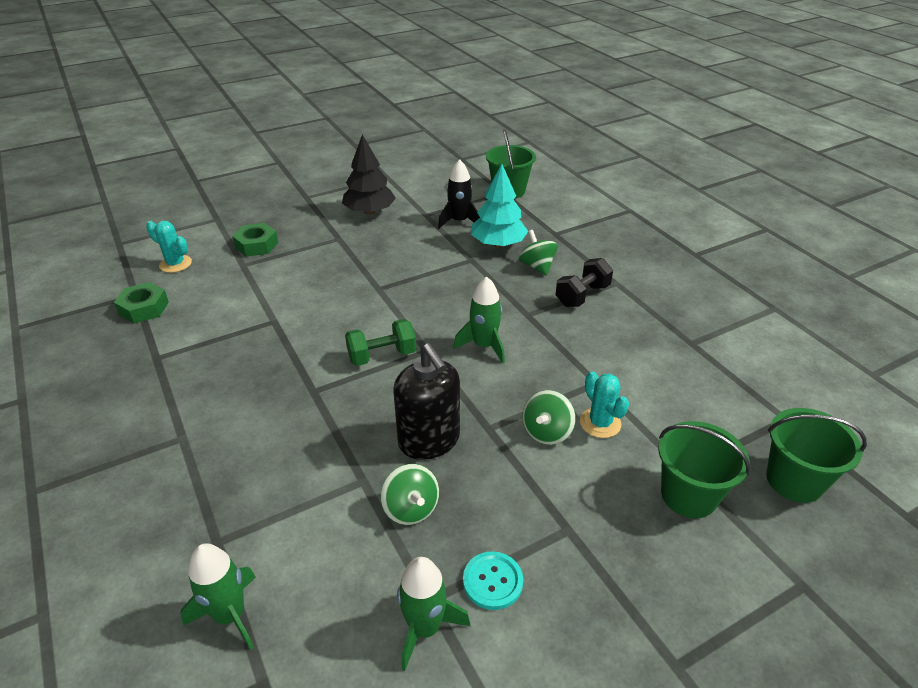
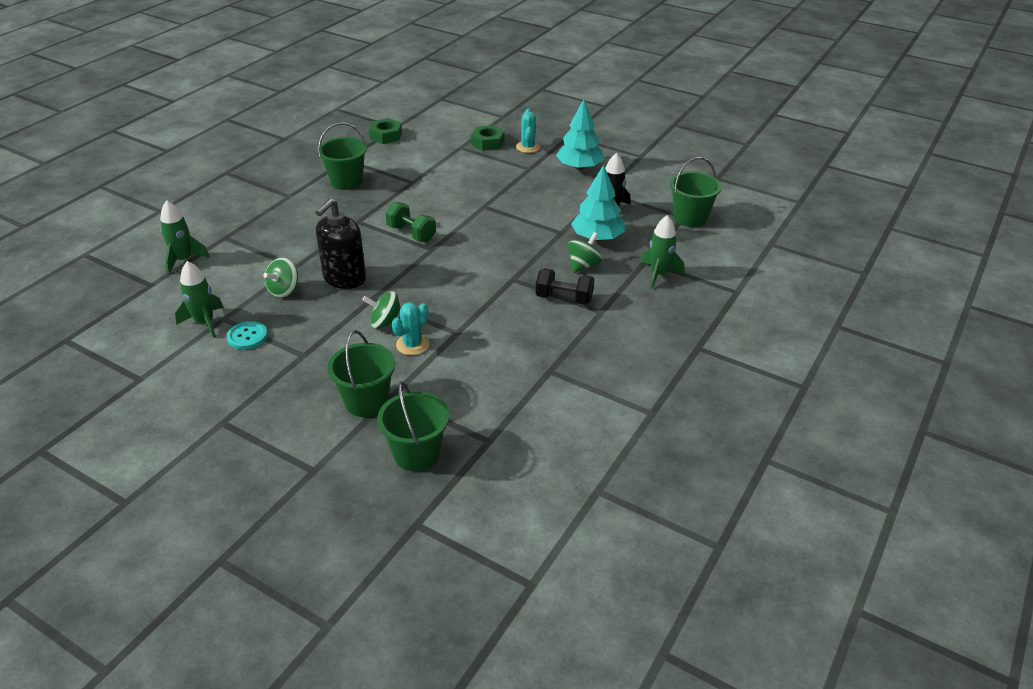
camera: 60 degrees right, 0 degrees up
(175, 264) = (438, 125): turquoise cactus -> turquoise cactus (528, 147)
(210, 373) = (346, 181): none -> green bucket
(369, 211) = (579, 167): black tree -> turquoise tree
(484, 346) = (457, 270): green rocket -> green rocket (659, 274)

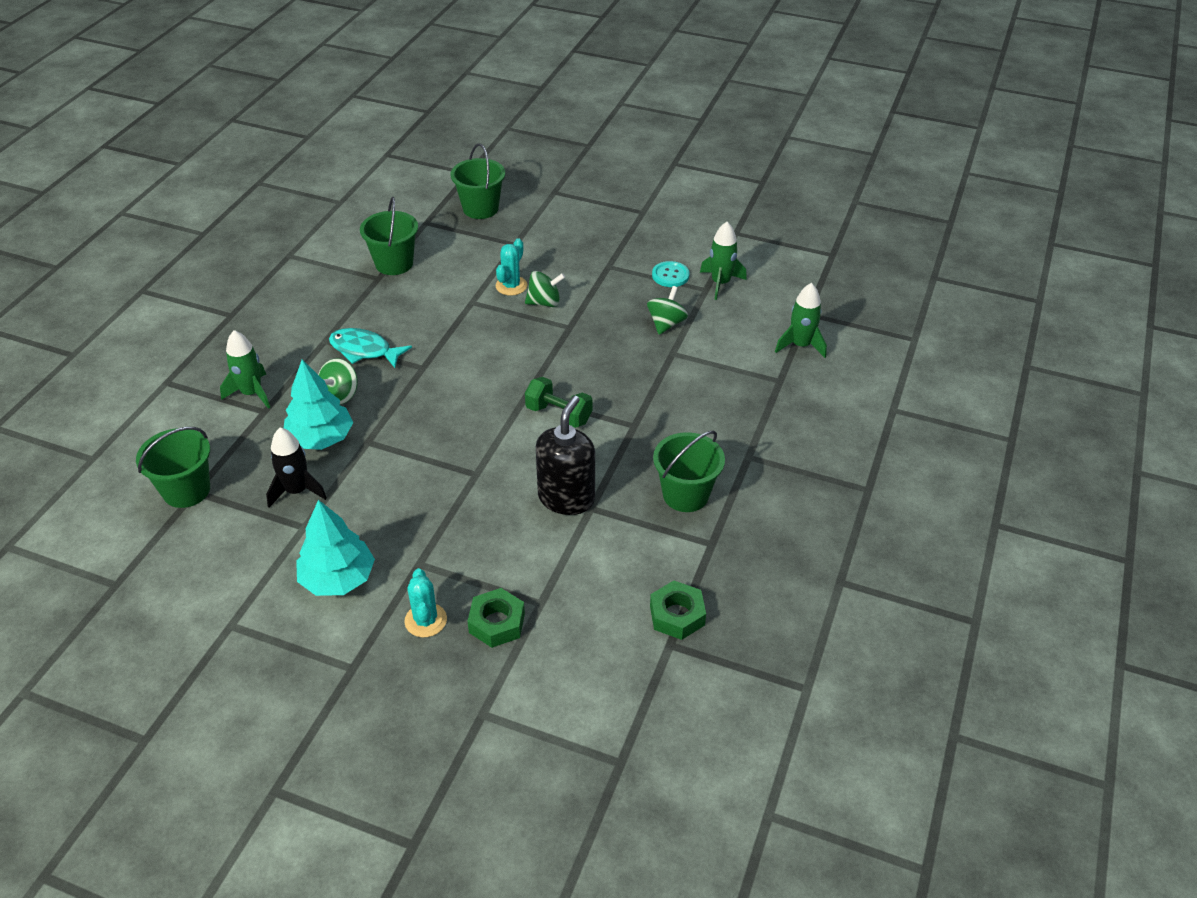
camera: 170 degrees right, 5 degrees up
(344, 278) = (610, 345): black soap dispenser -> black soap dispenser (566, 498)
(366, 401) = (534, 237): green bucket -> green bucket (394, 263)
(564, 298) = (364, 350): black dumbbell -> turquoise fish

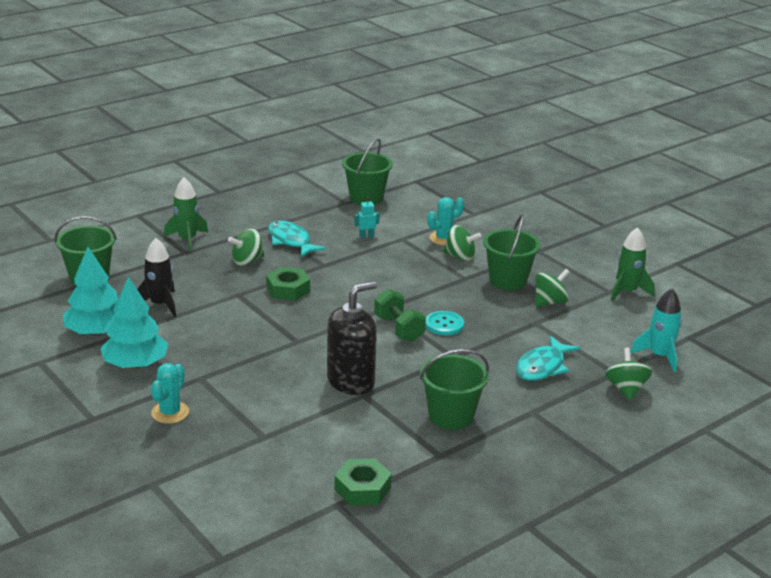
camera: 30 degrees right, 15 degrees down
(320, 439) = (207, 281): turquoise tree -> turquoise tree (96, 332)
(435, 313) = (366, 236): none -> turquoise robot
(480, 208) = (468, 185): green bucket -> green bucket (508, 280)
(497, 623) = (219, 435): green nut -> green nut (288, 289)
(670, 275) = (586, 273): turquoise button -> turquoise button (444, 324)
(717, 401) = (542, 367): none -> turquoise fish
(800, 345) = (659, 356): green rocket -> turquoise rocket
(802, 395) = (626, 389): none -> green spinning top

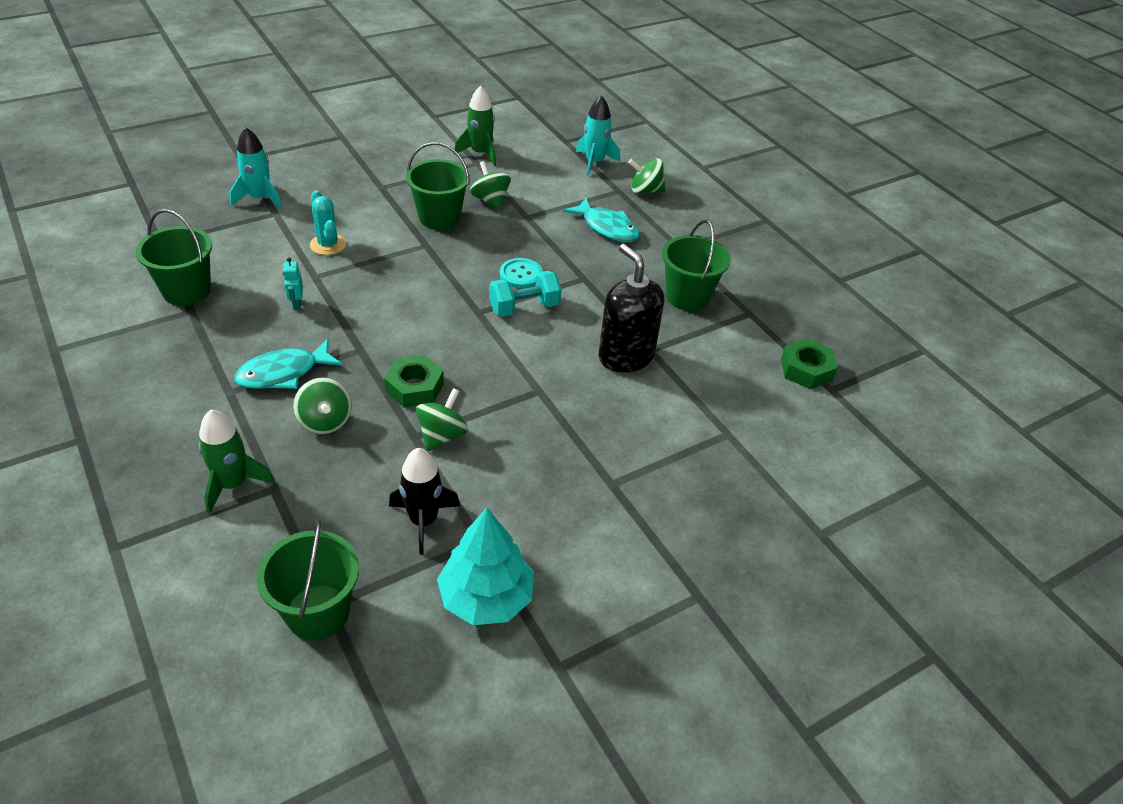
camera: 85 degrees left, 15 degrees up
(135, 364) = (576, 550): turquoise tree -> none
(170, 412) = (685, 515): turquoise cactus -> none
(399, 329) = (524, 307): green dumbbell -> turquoise dumbbell
(460, 257) = (377, 240): green spinning top -> green spinning top (442, 435)
(489, 206) = (260, 198): none -> turquoise rocket

